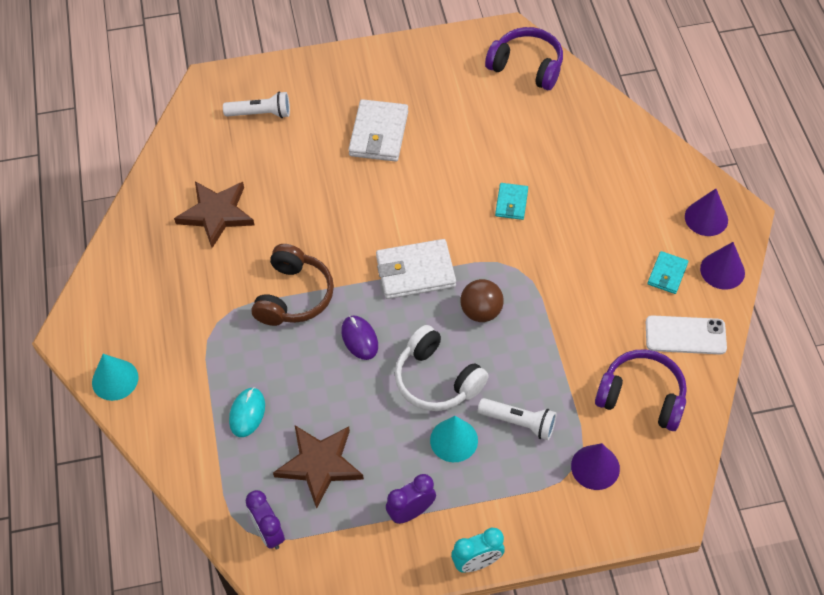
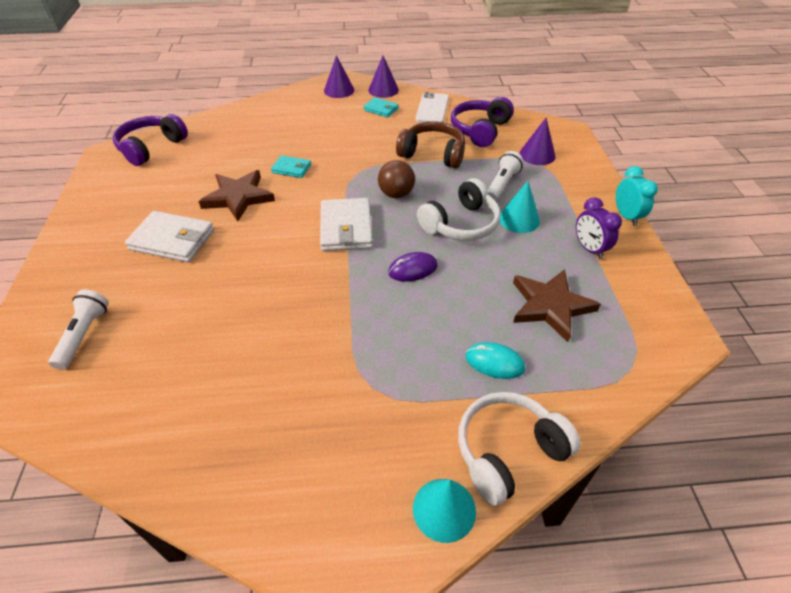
camera: 85 degrees left, 10 degrees down
(160, 423) = (508, 451): none -> white headphones
(216, 214) = (215, 385): brown star -> brown star (238, 197)
(268, 532) = (630, 349): purple clock -> none
(294, 296) = (353, 316): brown headphones -> brown headphones (433, 154)

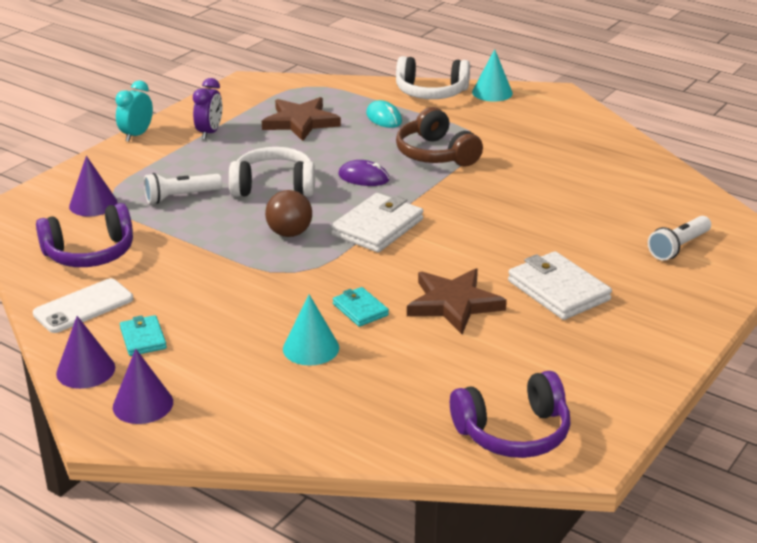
camera: 140 degrees left, 15 degrees down
(433, 154) = (187, 253): brown headphones -> brown headphones (436, 154)
(519, 219) = (221, 169): turquoise cone -> turquoise cone (311, 348)

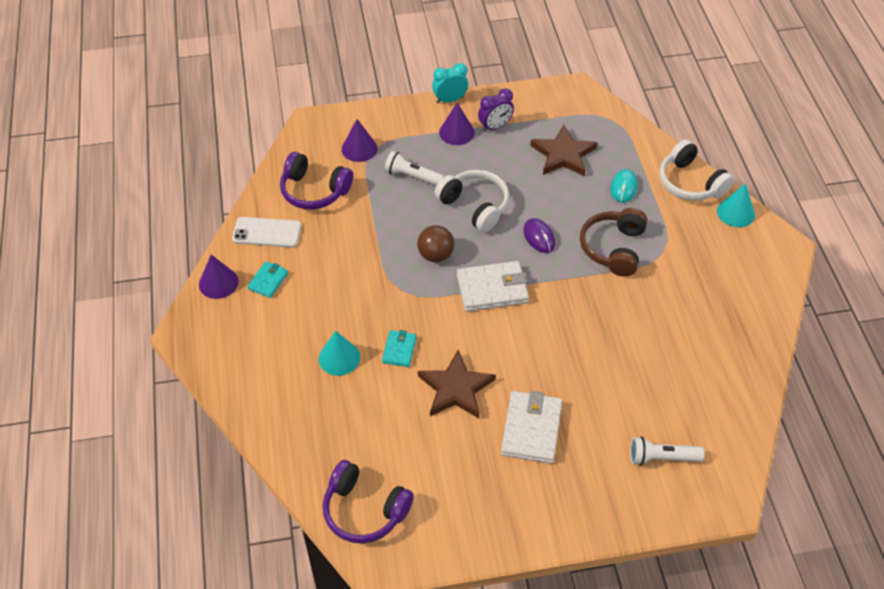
camera: 45 degrees right, 20 degrees up
(143, 404) = (217, 330): purple cone -> purple cone (456, 132)

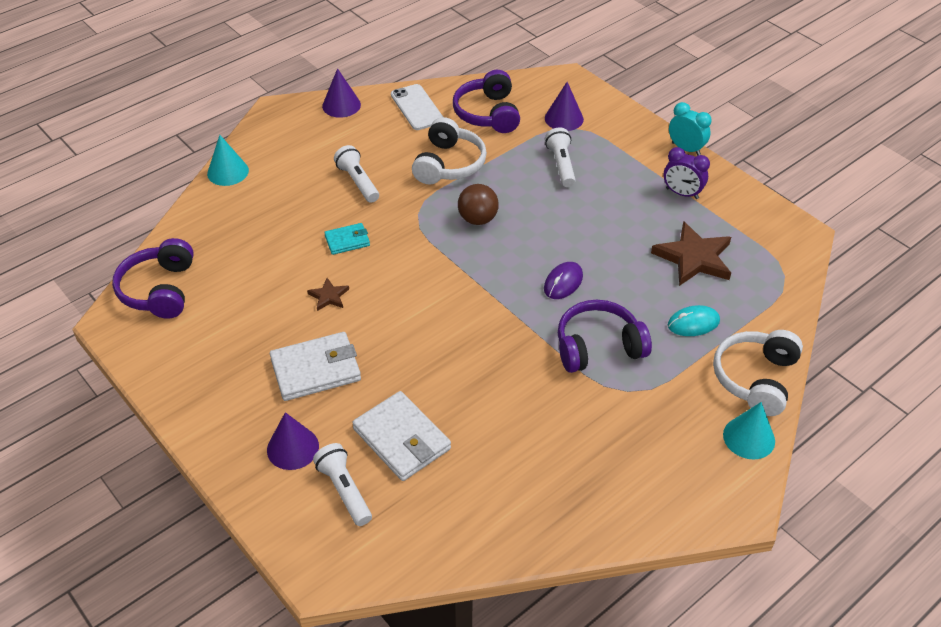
camera: 60 degrees right, 5 degrees down
(268, 281) = (364, 131): turquoise wallet -> none
(331, 313) = (358, 182): none -> white flashlight
(339, 358) = (312, 207): turquoise cone -> turquoise cone (228, 172)
(456, 132) = (647, 170): purple cone -> purple cone (293, 448)
(456, 389) = (329, 296): brown star -> brown star, size x0.49
(475, 206) = (563, 221): white headphones -> white headphones (449, 164)
(492, 289) = (467, 274): white wallet -> white wallet (402, 439)
(613, 248) = (598, 346): brown headphones -> purple headphones

